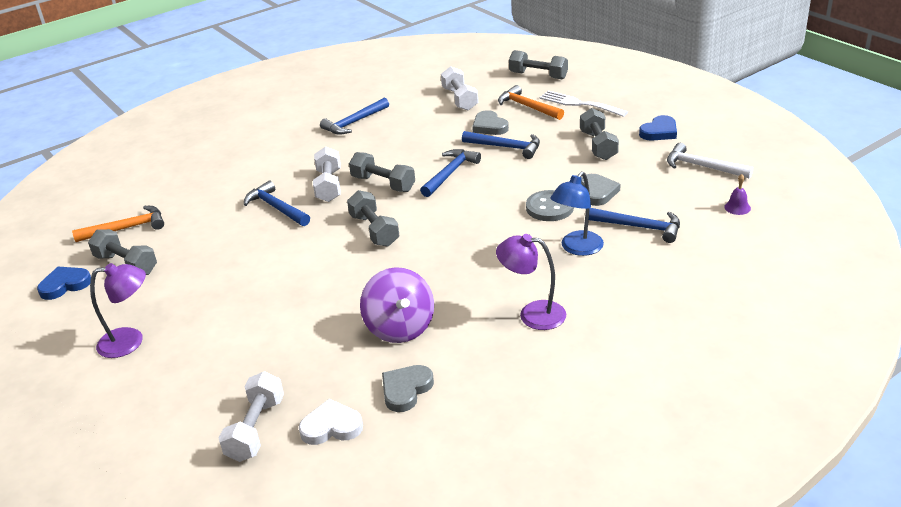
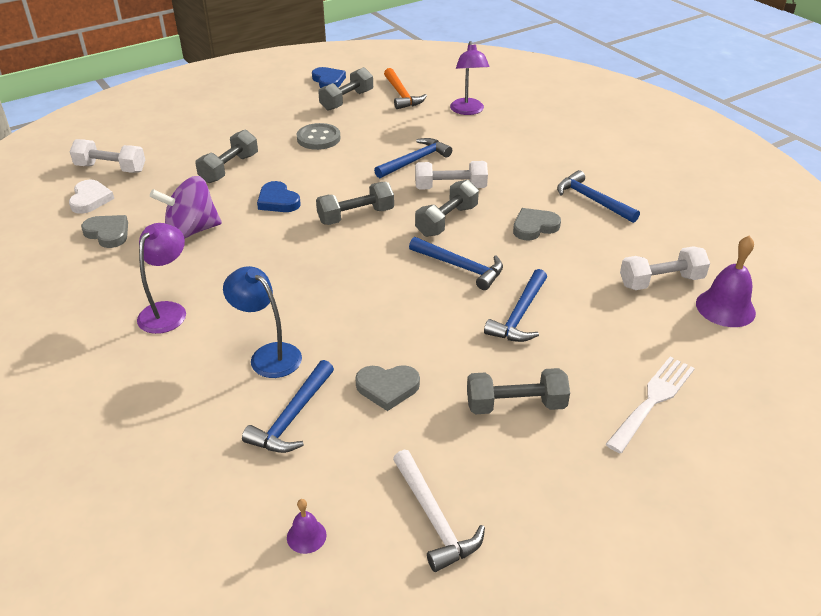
camera: 90 degrees right, 5 degrees up
(130, 341) = (243, 112): purple lamp -> purple lamp (468, 111)
(485, 80) = (725, 308): none -> purple bell
(489, 126) = (579, 304): grey heart -> grey heart (534, 227)
(527, 107) = (640, 343): orange hammer -> none
(538, 75) = (751, 364): grey dumbbell -> grey dumbbell (229, 168)
(549, 208) = (362, 341): grey button -> grey button (318, 138)
(659, 132) = (554, 485): blue heart -> blue heart (278, 201)
(702, 166) = (434, 519): white hammer -> white hammer turned 120 degrees clockwise

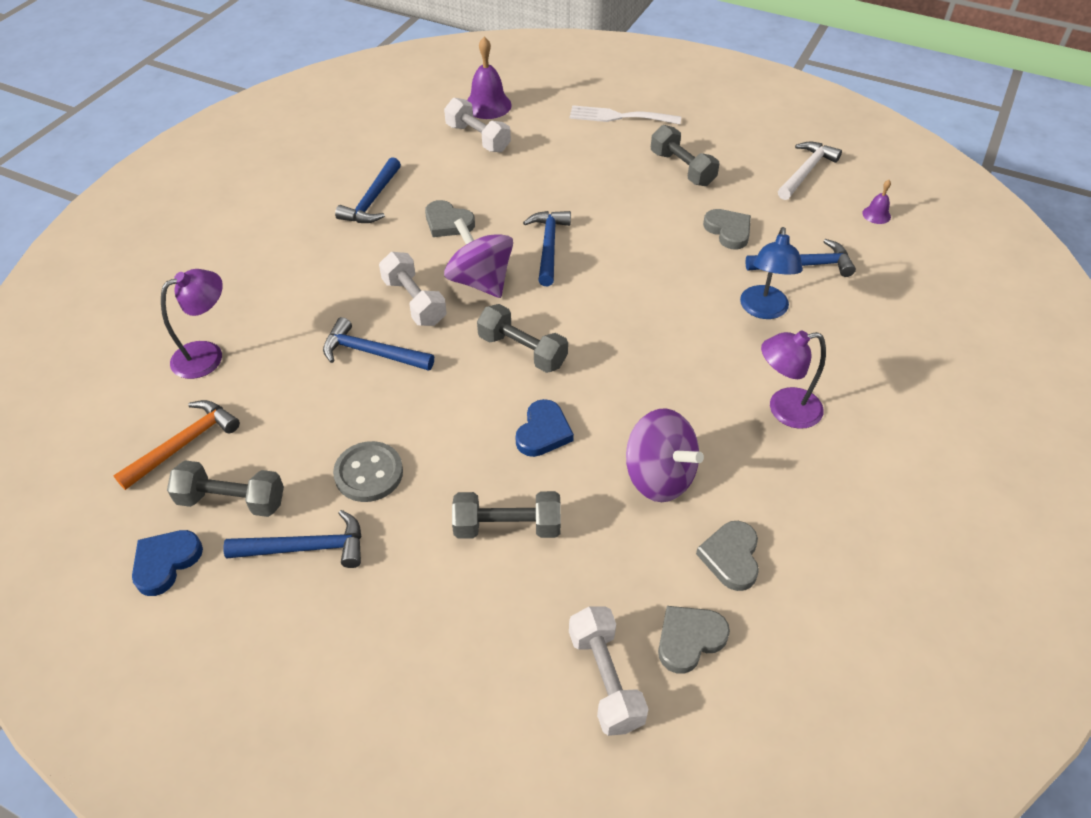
camera: 120 degrees left, 10 degrees up
(90, 199) = (689, 639): white heart -> grey heart
(447, 221) = (480, 281): grey dumbbell -> purple spinning top
(519, 315) = (584, 194): blue hammer -> blue hammer (306, 548)

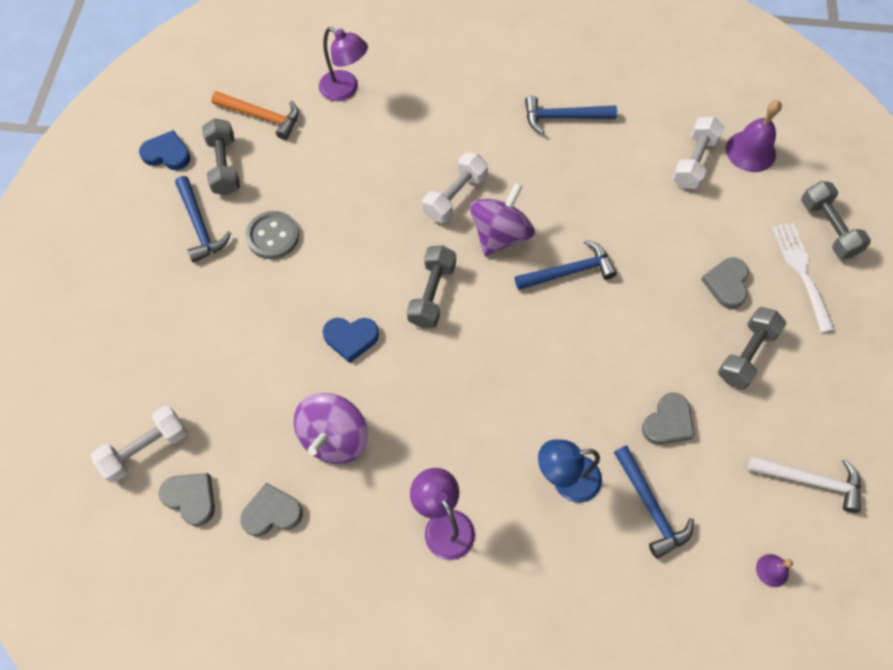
camera: 70 degrees right, 15 degrees up
(372, 352) = (388, 190): blue hammer -> none
(448, 222) = (562, 183): grey heart -> grey heart (726, 284)
(507, 527) = (253, 344): grey dumbbell -> grey dumbbell (828, 228)

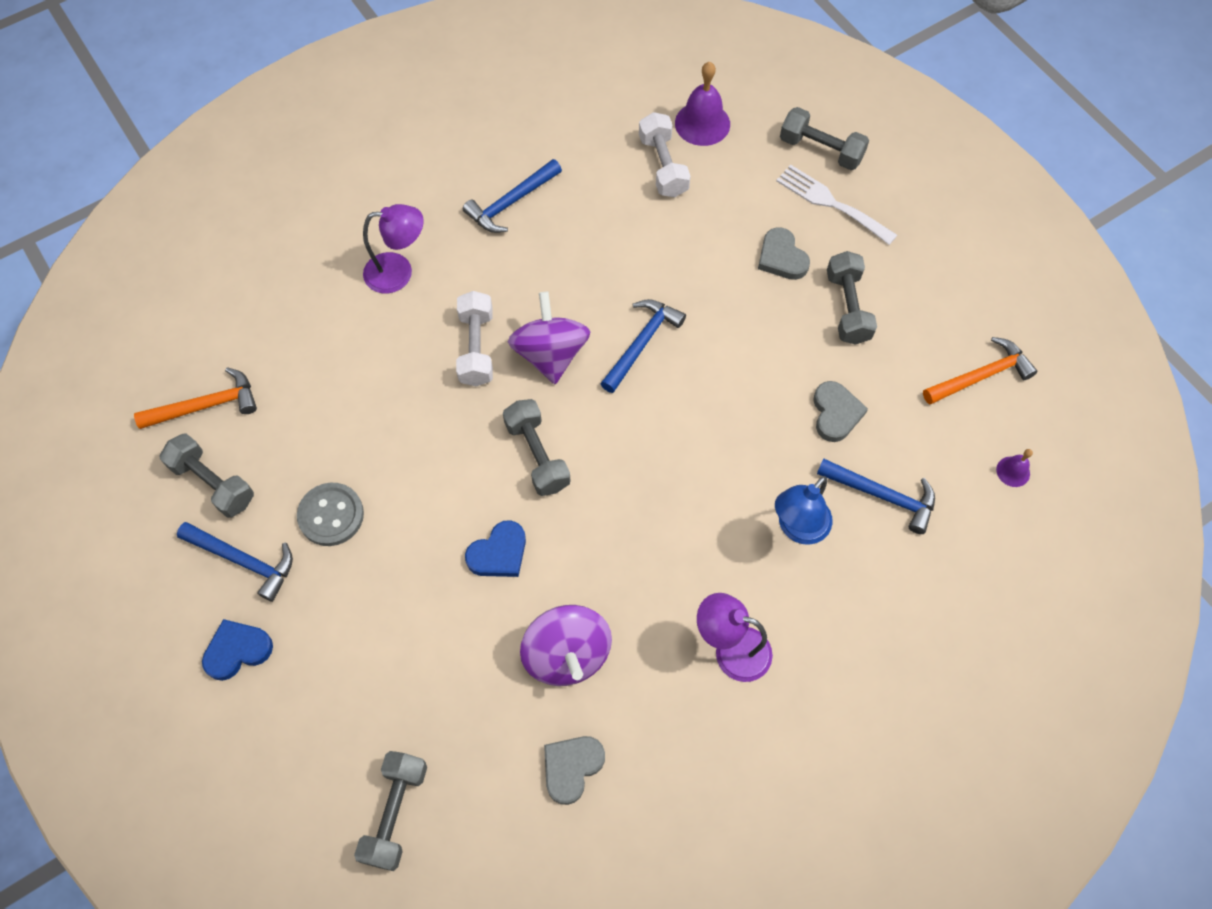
camera: 40 degrees left, 0 degrees up
(146, 449) = (395, 813): white dumbbell -> grey dumbbell
(167, 154) = (136, 515): blue heart -> blue heart (237, 650)
(191, 498) = (483, 819): grey heart -> none
(345, 90) = (271, 319): purple lamp -> purple lamp (399, 272)
(810, 481) = (981, 376): white hammer -> orange hammer

